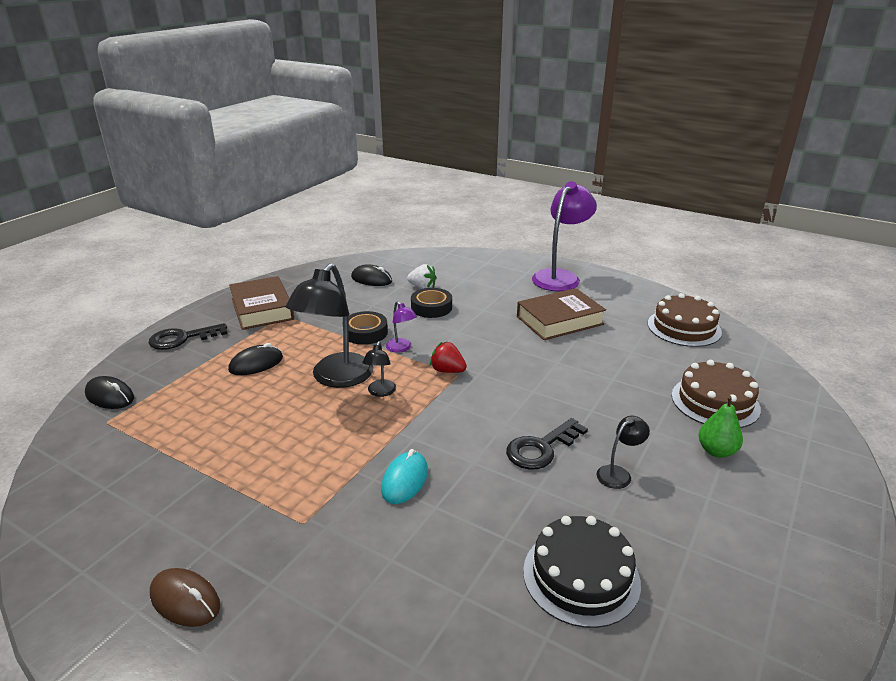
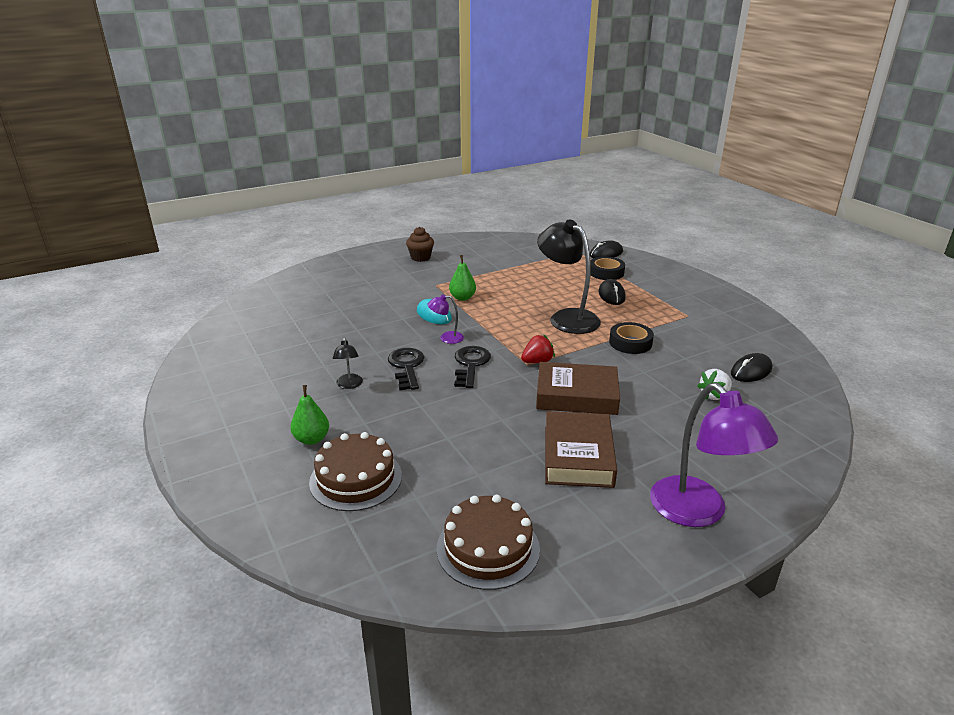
camera: 120 degrees right, 0 degrees up
(182, 338) = (670, 277): black key -> black key (470, 364)
(185, 600) = (420, 258): brown mouse -> brown cupcake
(262, 309) = (706, 309): brown book -> brown book (576, 395)
(333, 475) = (462, 298): none -> green pear
(380, 392) = (533, 329): black lamp -> none
(401, 348) = (590, 352): purple lamp -> purple lamp (446, 338)
(431, 307) = (661, 387): black tape -> black tape (606, 272)
(581, 576) = (306, 340): black cake -> none

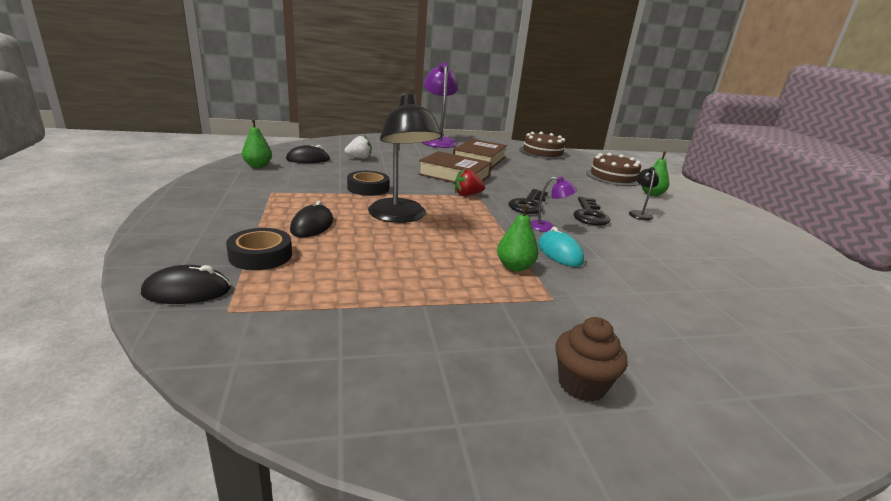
camera: 165 degrees left, 5 degrees down
(764, 344) = (258, 166): none -> green pear

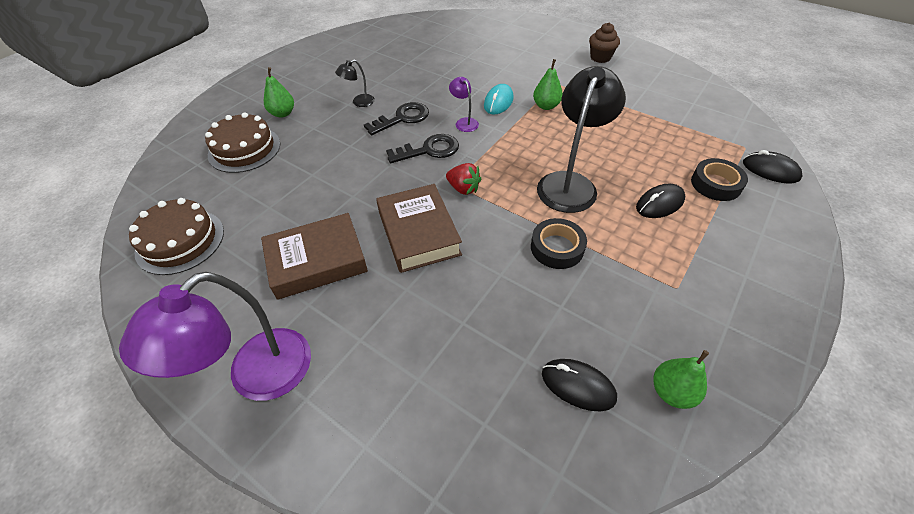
camera: 130 degrees left, 25 degrees up
(359, 158) = (490, 353): white strawberry -> none

